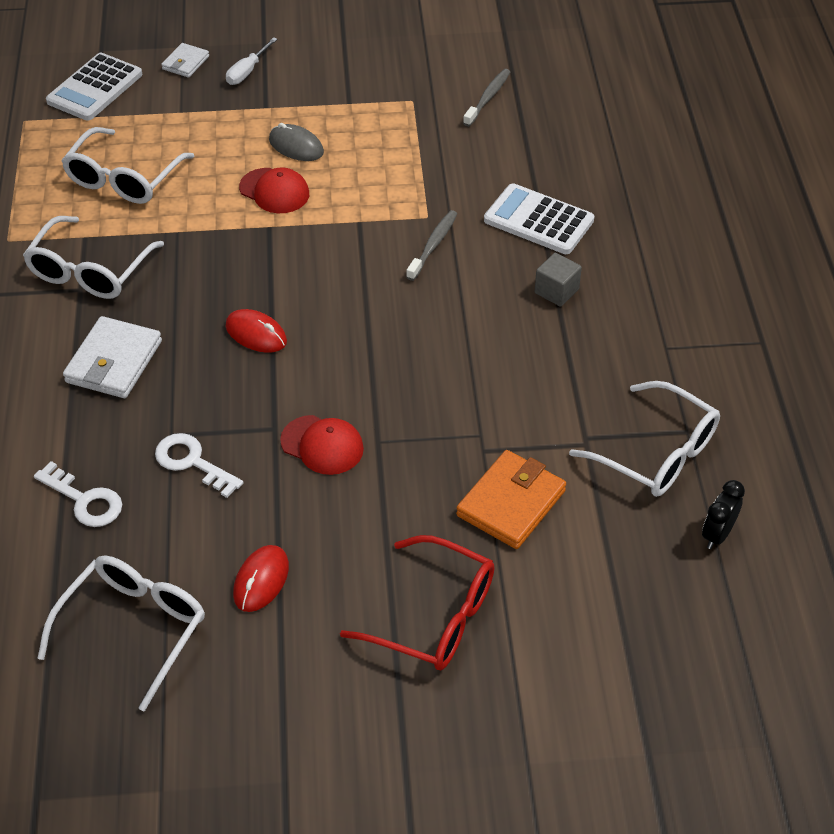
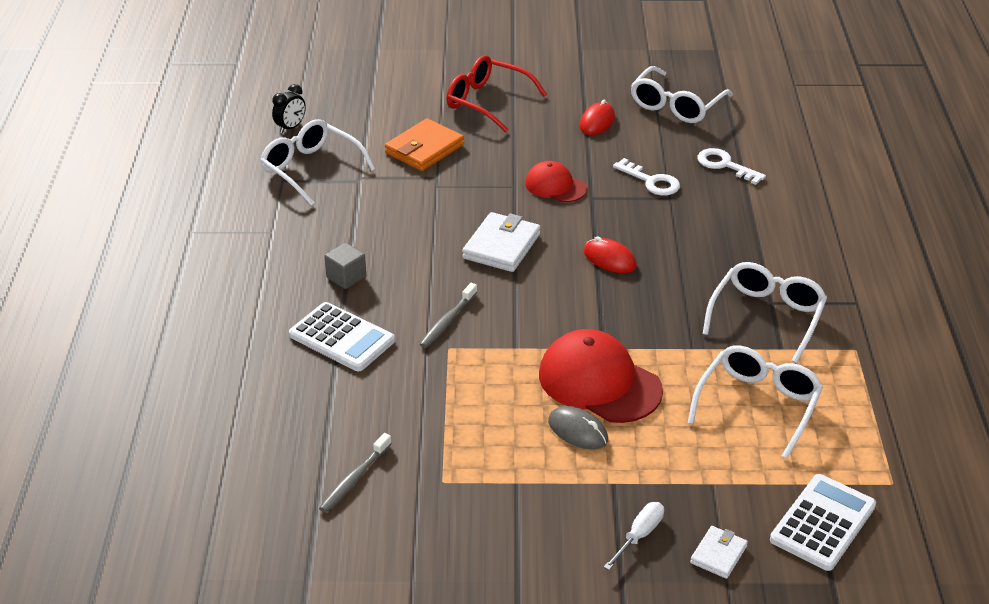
camera: 175 degrees left, 10 degrees down
(114, 362) = (725, 246): white wallet -> white wallet (501, 246)
(274, 191) = (599, 382): red cap -> red cap, size x1.72

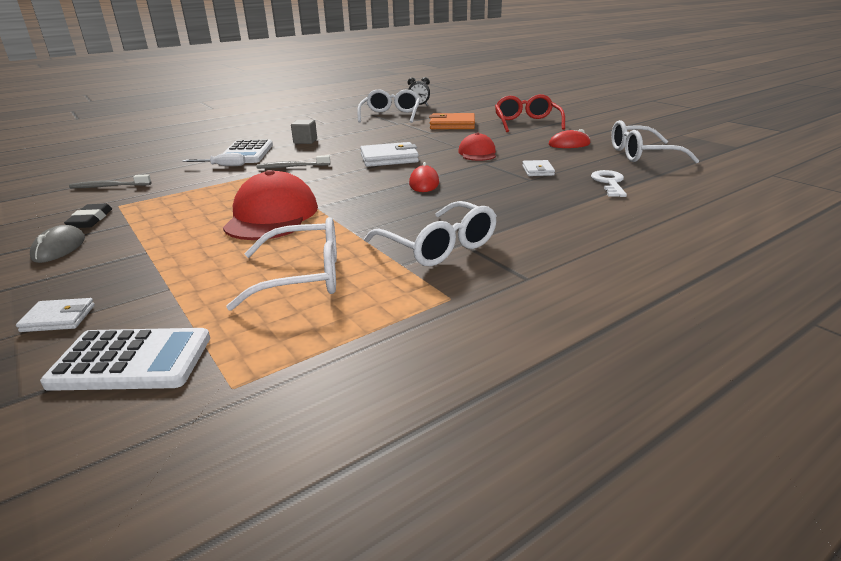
camera: 55 degrees right, 10 degrees down
(474, 509) = (90, 220): none -> black eraser
(578, 431) = (205, 224): grey mouse -> grey mouse (59, 248)
(639, 535) = (77, 278): white screwdriver -> white screwdriver (223, 166)
(651, 181) = (538, 170): white key -> white wallet
(767, 316) = (439, 247): white glasses -> white glasses turned 60 degrees clockwise

